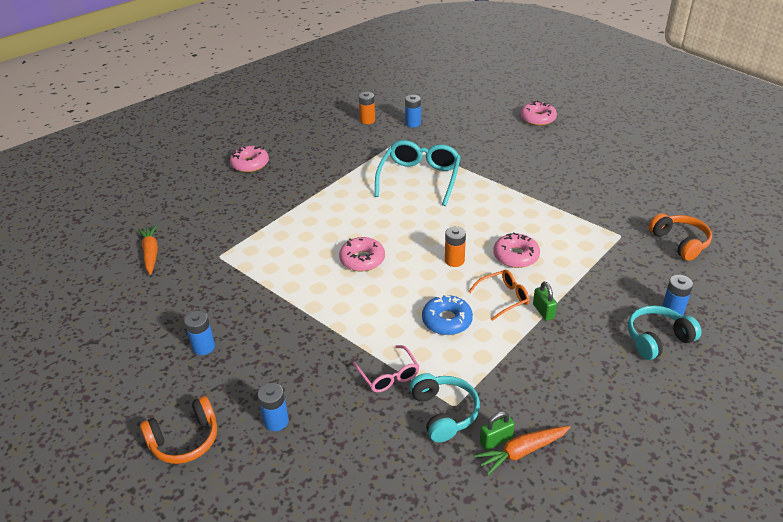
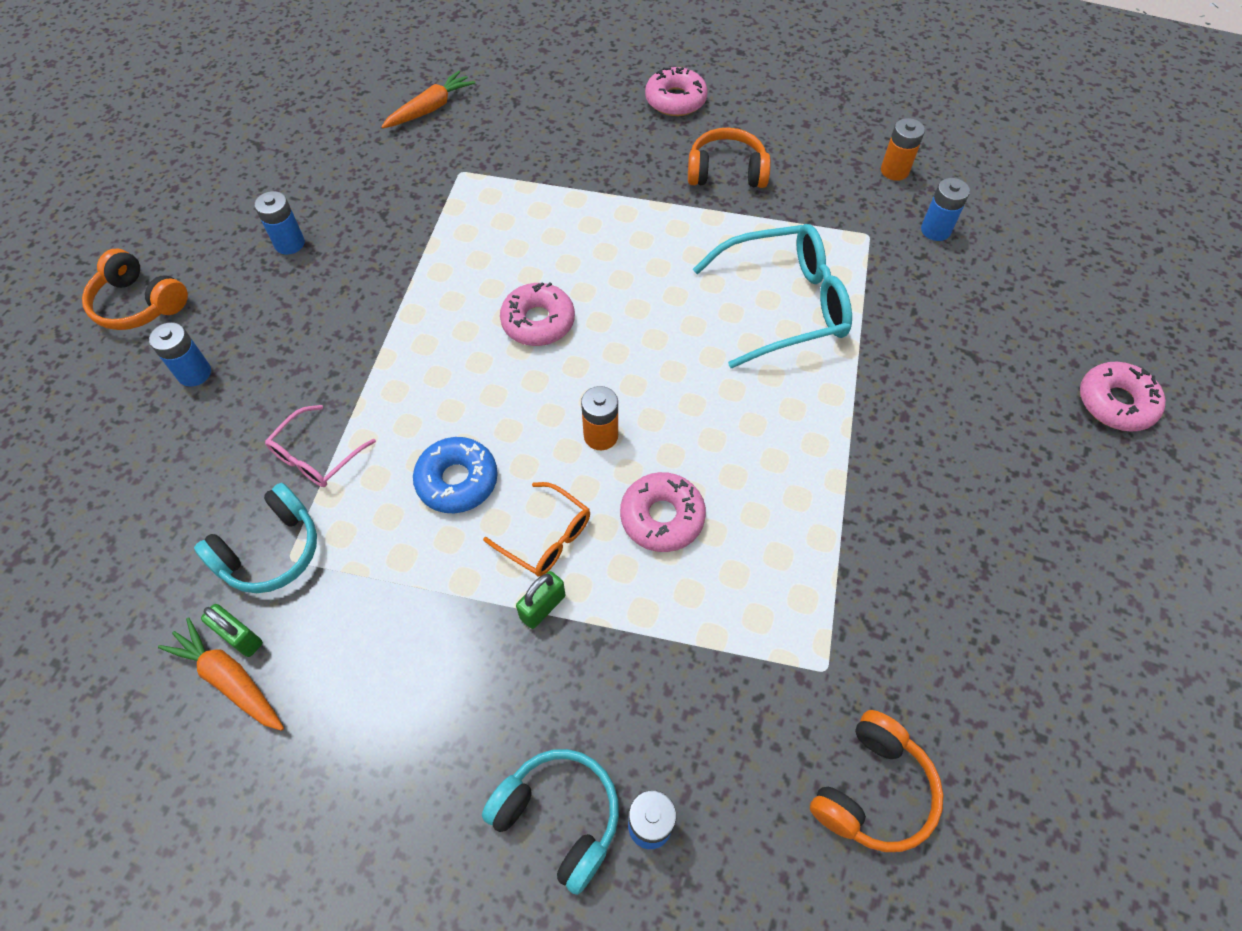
camera: 60 degrees right, 20 degrees up
(318, 166) = (726, 172): none -> orange headphones

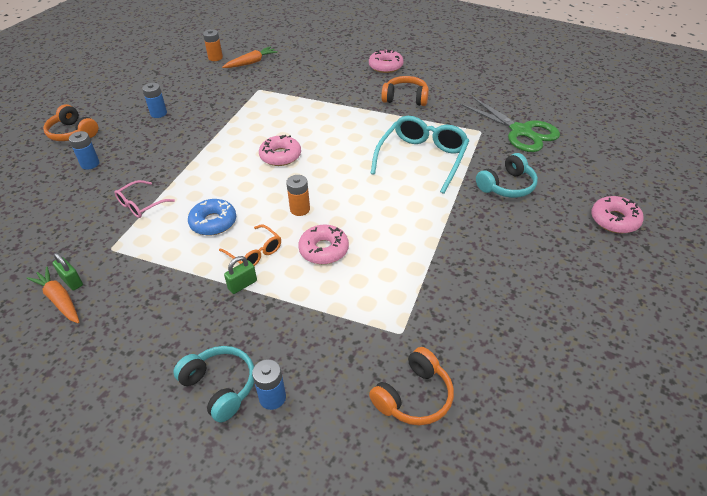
camera: 10 degrees right, 15 degrees down
(271, 551) = (102, 244): turquoise headphones -> turquoise headphones (507, 186)
(784, 305) = (422, 159): turquoise glasses -> turquoise glasses turned 60 degrees counterclockwise
(894, 171) = (503, 104): orange battery -> orange battery (215, 58)
(935, 230) = (521, 132): blue battery -> green scissors

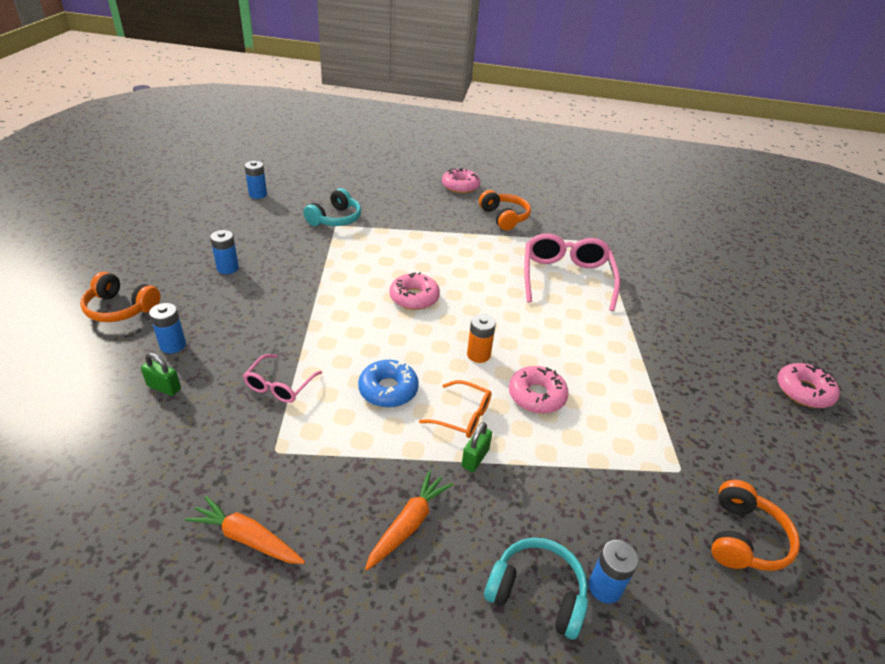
camera: 25 degrees left, 5 degrees down
(72, 281) = (249, 508): green padlock -> green padlock (164, 387)
(215, 58) = (258, 194): orange battery -> blue battery
(251, 62) = (306, 196): orange carrot -> orange carrot (408, 524)
(405, 98) = (504, 217): orange headphones -> orange headphones turned 75 degrees clockwise
(422, 159) = (566, 278): turquoise glasses -> pink glasses
(507, 186) = (664, 293): turquoise headphones -> turquoise headphones (335, 219)
(521, 132) = (637, 237): green scissors -> none
(614, 220) = (777, 310): pink donut -> pink donut (803, 391)

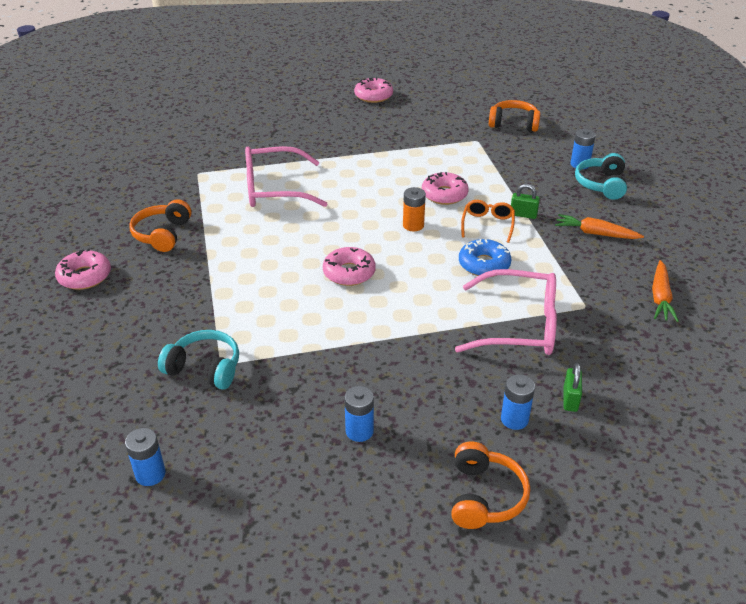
camera: 100 degrees left, 0 degrees up
(279, 385) = (519, 325): pink glasses -> pink glasses, size x1.86
(504, 217) = (162, 234): orange headphones -> orange headphones turned 45 degrees counterclockwise

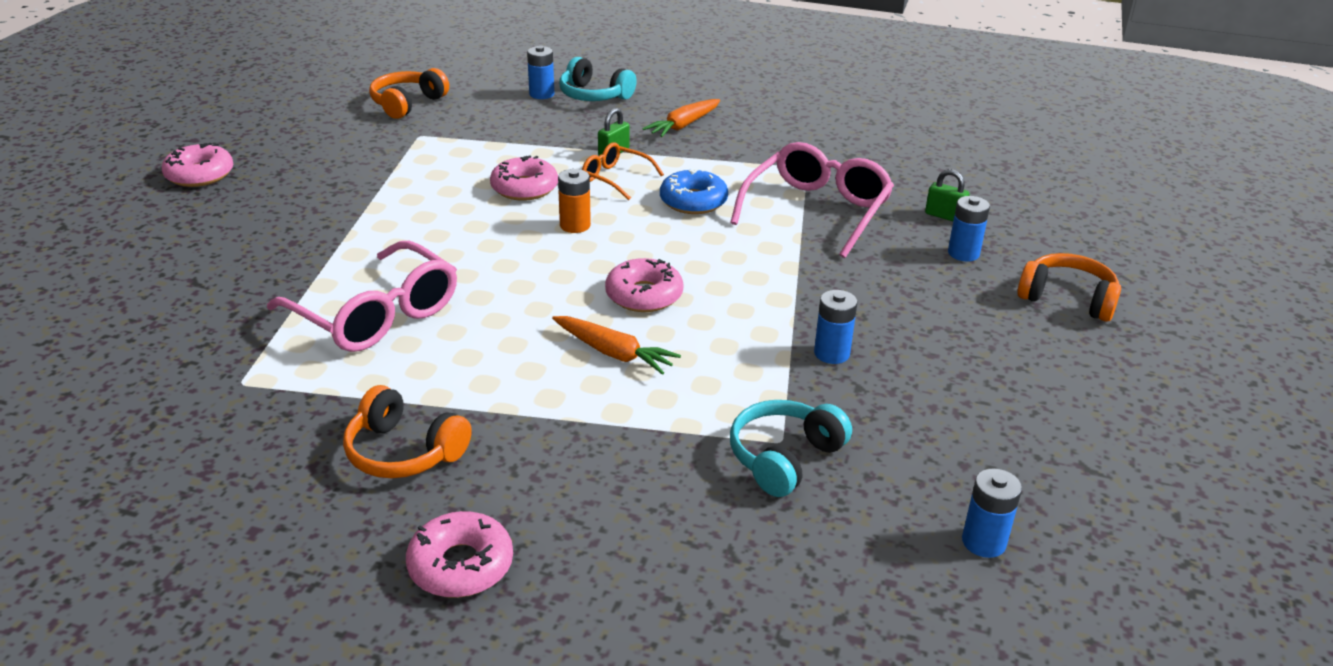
camera: 70 degrees left, 5 degrees down
(274, 189) = (376, 315): pink glasses -> pink glasses turned 60 degrees counterclockwise
(359, 431) = (951, 354): blue battery -> blue battery (831, 353)
(660, 297) = (813, 127): orange carrot -> orange carrot (614, 353)

